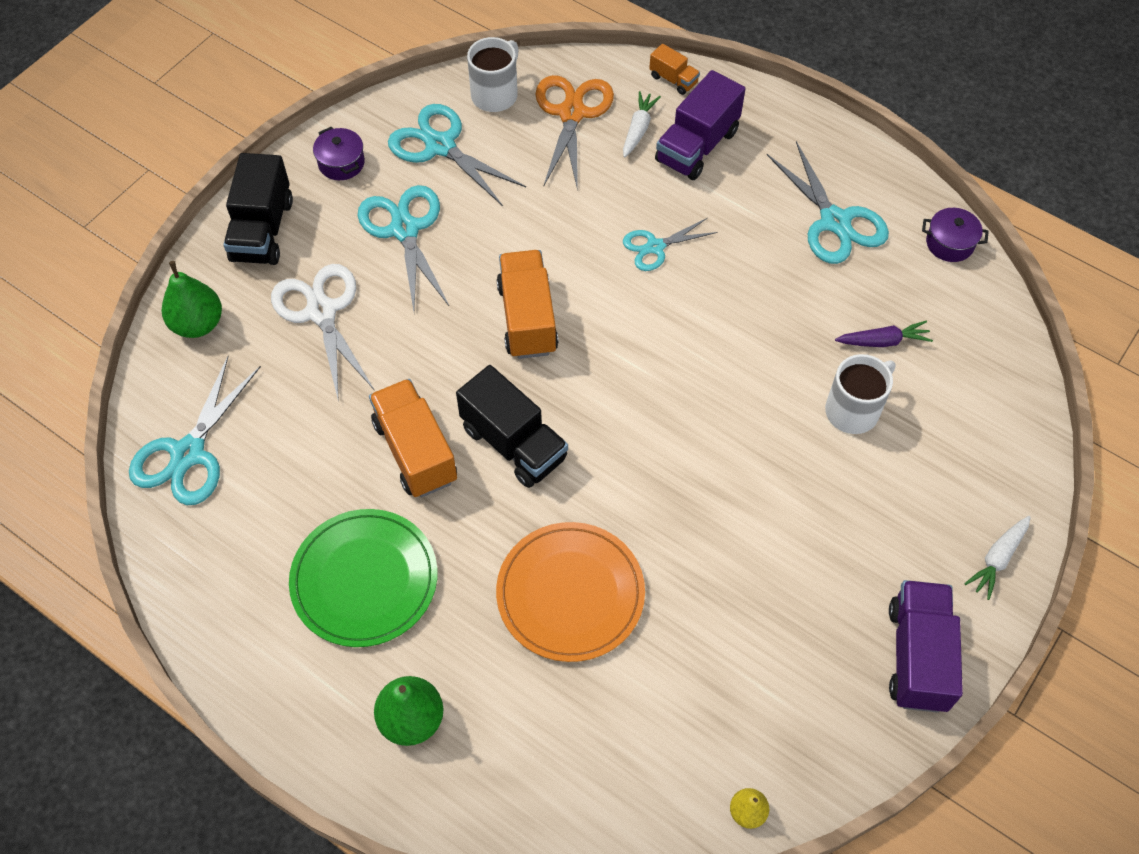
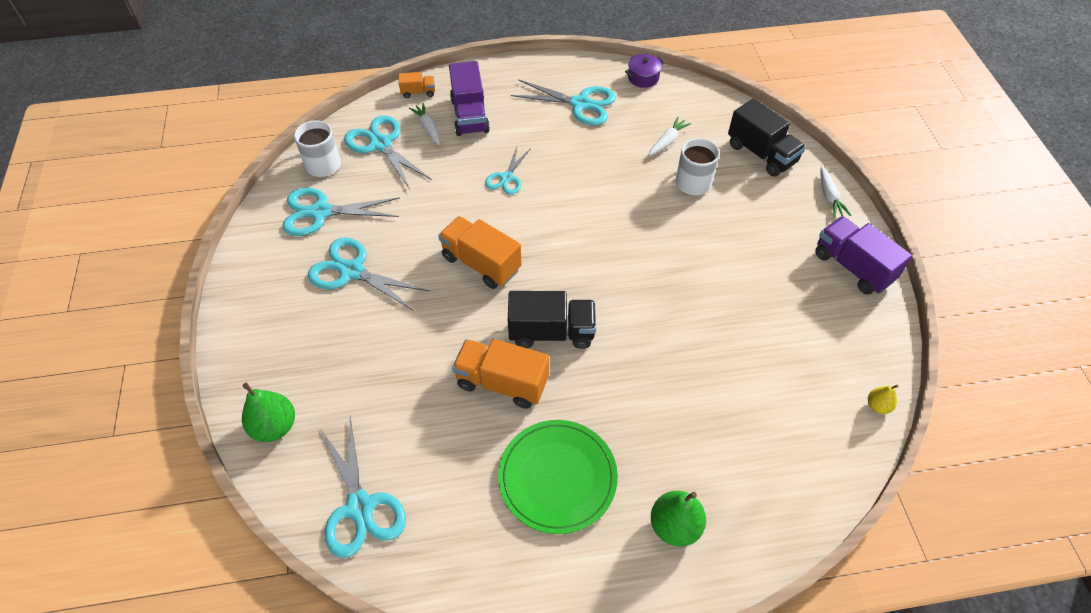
camera: 45 degrees left, 5 degrees down
(262, 230) = (256, 339): black truck -> black truck (761, 154)
(321, 312) = (352, 354): white scissors -> none
(341, 163) = (266, 264): purple pot -> none
(570, 593) = (673, 381): orange plate -> none
(572, 113) = (381, 144): orange scissors -> turquoise scissors
(883, 341) = (668, 141): purple carrot -> white carrot

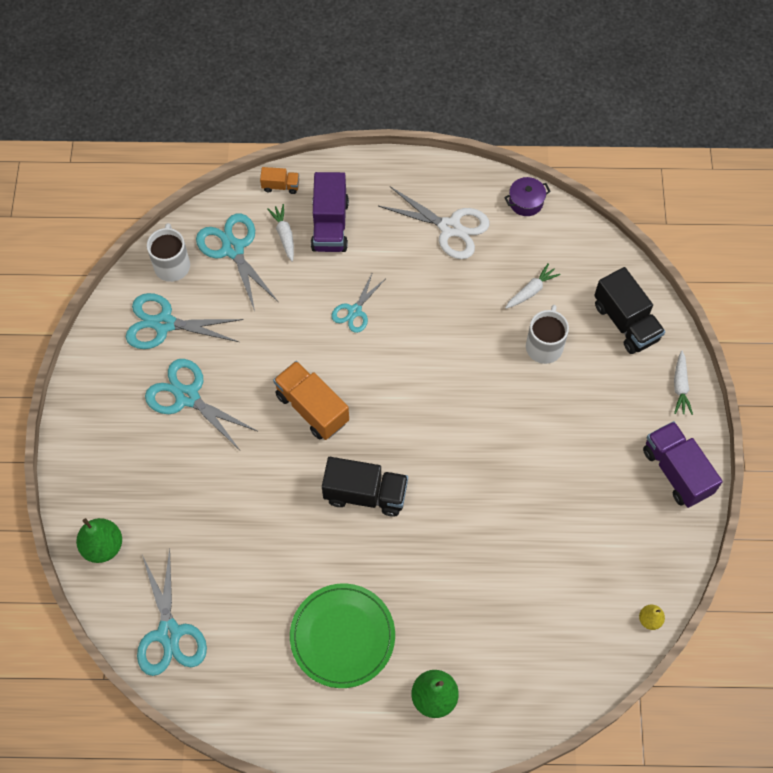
camera: 10 degrees right, 10 degrees up
(502, 382) = (310, 538): orange truck -> none
(580, 104) = (450, 228): turquoise scissors -> white scissors

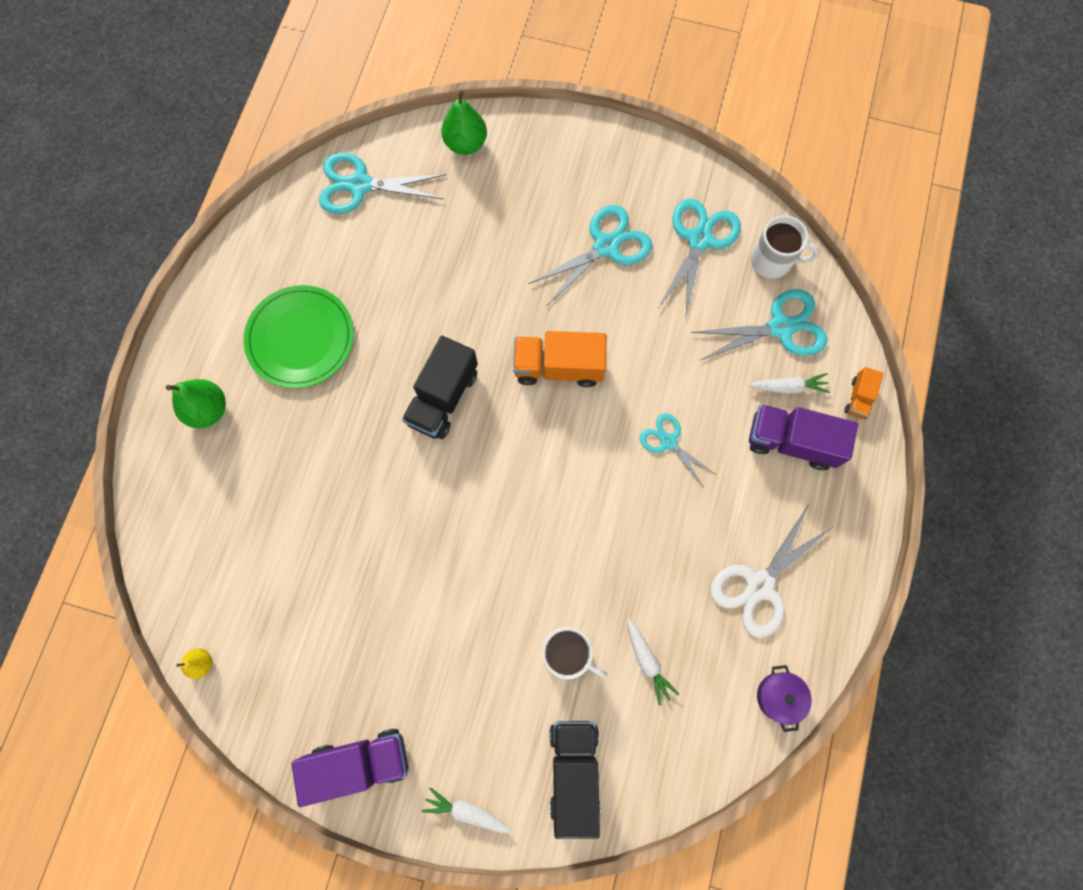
camera: 105 degrees right, 10 degrees up
(312, 408) = (558, 367): orange truck -> orange truck turned 150 degrees counterclockwise
(626, 322) = (574, 771): black truck -> black truck turned 105 degrees clockwise

